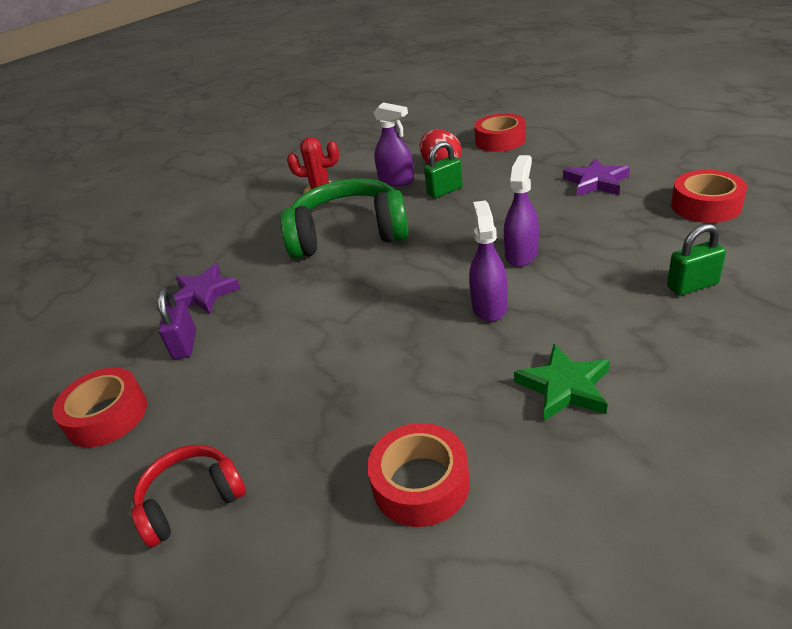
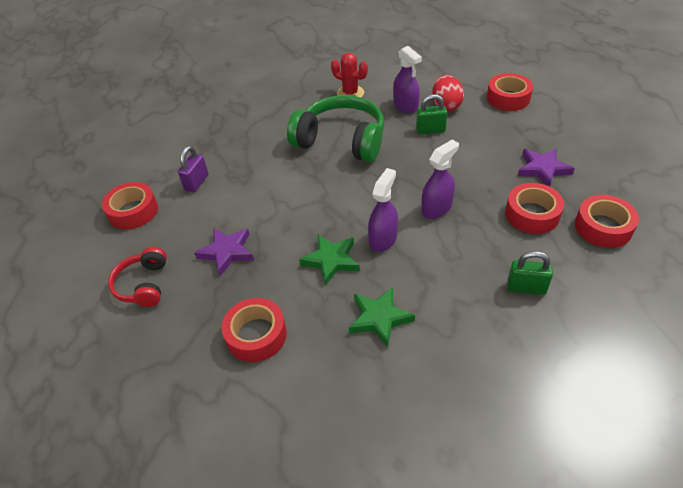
camera: 25 degrees right, 10 degrees up
(191, 501) = (143, 285): red headphones -> red headphones turned 90 degrees counterclockwise
(204, 294) = (228, 149): purple star -> purple star (227, 252)
(446, 353) = (331, 260): none -> green star
(626, 221) = (532, 214): none -> red tape

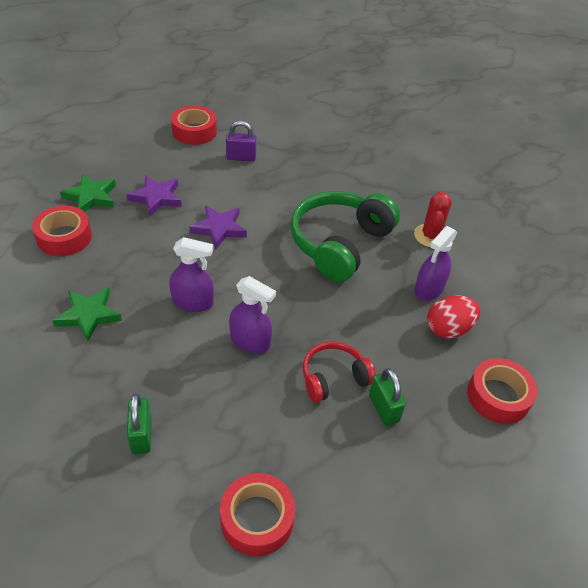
camera: 65 degrees right, 0 degrees up
(143, 285) = (112, 160): red headphones -> red headphones (334, 378)
(331, 260) = (157, 268): green star -> green star (91, 197)
(341, 140) = (339, 243): green headphones -> green headphones turned 150 degrees counterclockwise
(430, 130) = (390, 319): green padlock -> green padlock (383, 408)
(532, 214) = (262, 436): red tape -> none
(543, 169) = (353, 445): purple star -> purple star (219, 228)

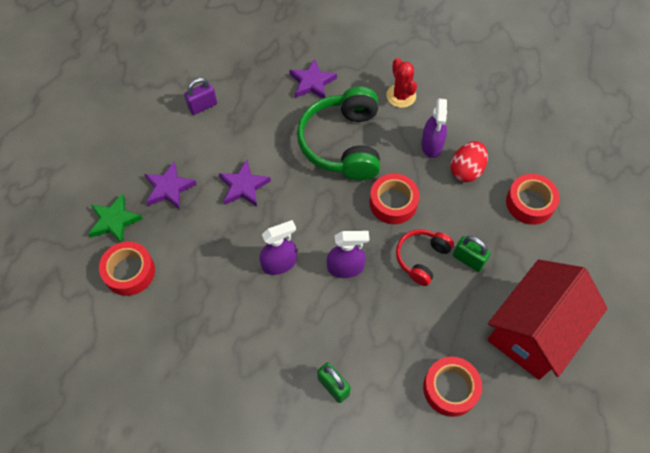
camera: 30 degrees left, 15 degrees up
(88, 315) = (213, 324): green star -> none
(194, 131) = (140, 102): red tape -> red tape (393, 203)
(353, 186) = (312, 82): none -> purple star
(402, 524) = (534, 331): none -> red house

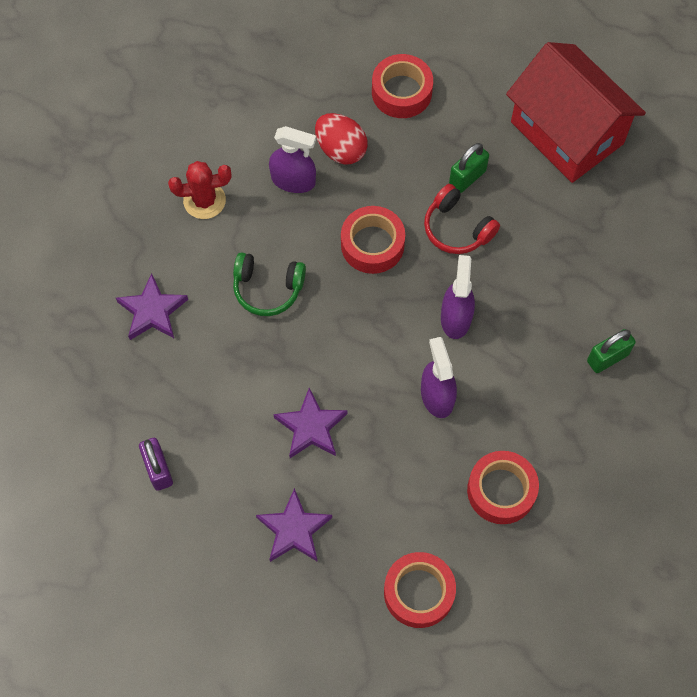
camera: 80 degrees left, 5 degrees up
(114, 221) = (334, 610): green star -> none
(343, 143) = (267, 288): green headphones -> green headphones, size x0.55
(450, 388) = (623, 234): red tape -> red tape (501, 490)

